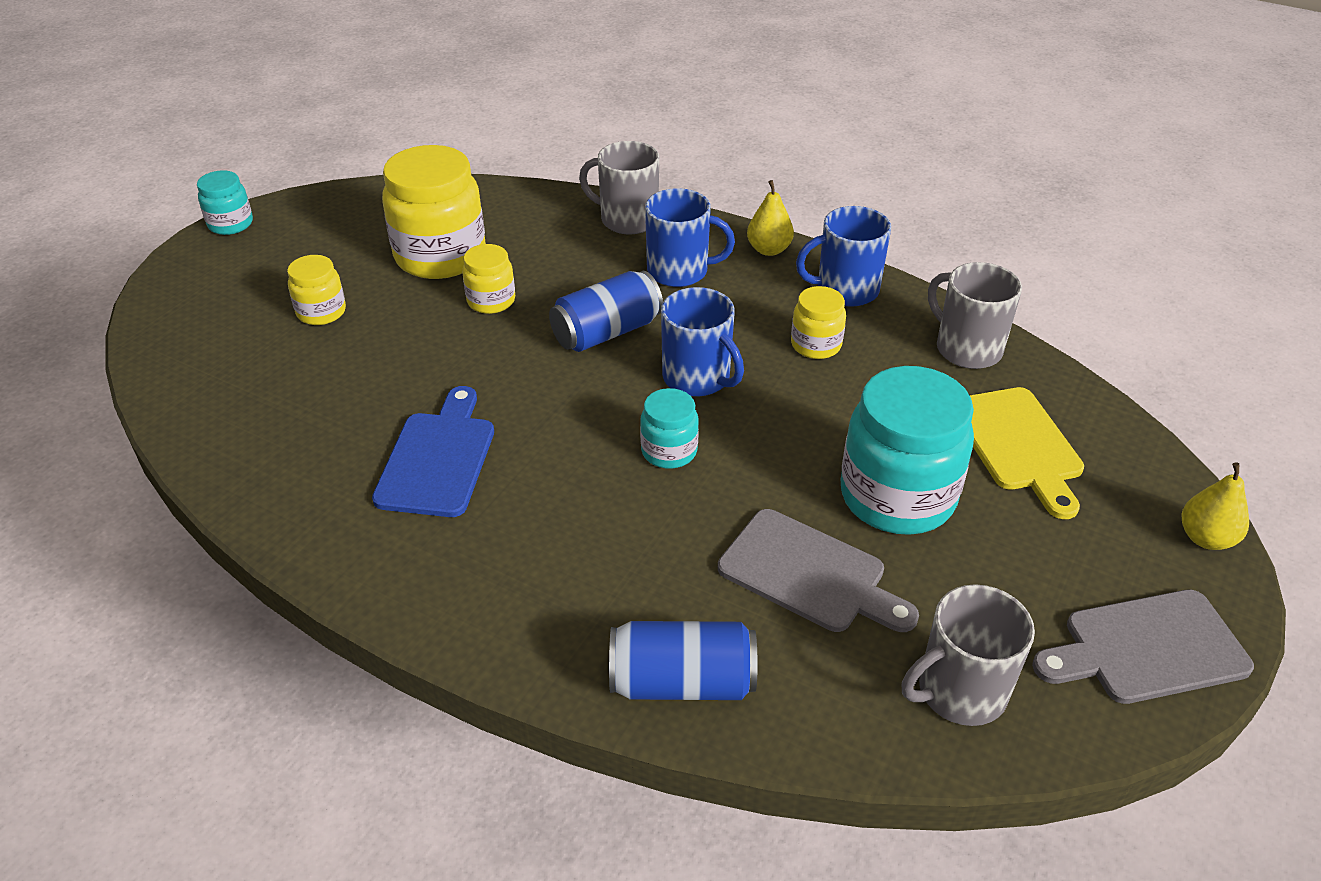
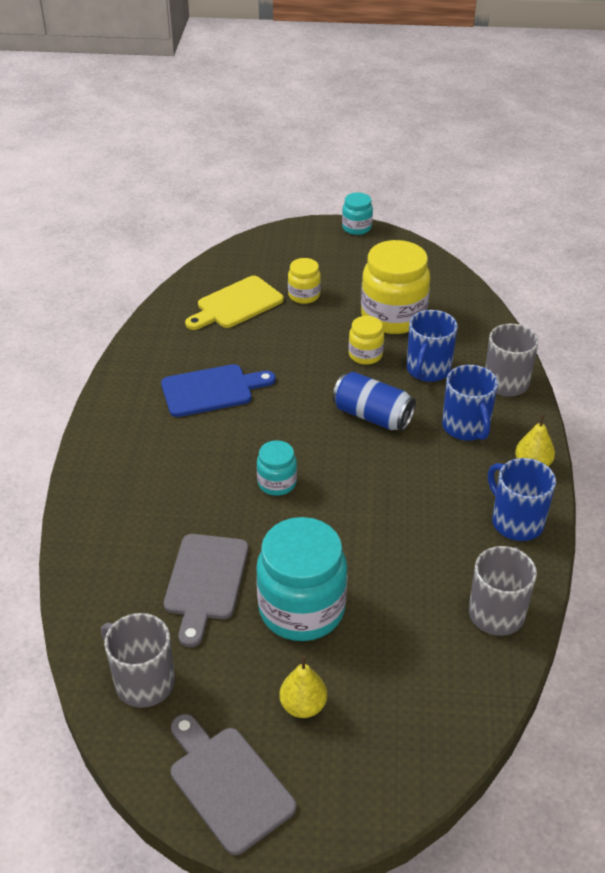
camera: 65 degrees right, 0 degrees up
(682, 682) = (95, 549): blue can -> none
(697, 378) = (356, 473): blue mug -> blue mug (428, 370)
(816, 345) = (436, 523): yellow jar -> none
(1018, 444) = (401, 668): yellow cutting board -> yellow cutting board (236, 304)
(1205, 538) = (364, 810): yellow pear -> yellow pear (303, 706)

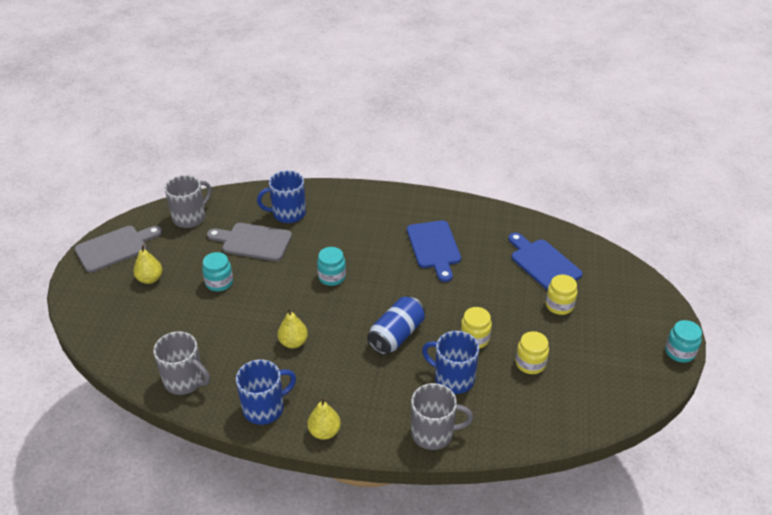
camera: 95 degrees right, 0 degrees up
(236, 304) = (543, 263): yellow cutting board -> blue cutting board
(301, 609) = (219, 282): turquoise jar -> turquoise jar, size x0.51
(393, 317) = (530, 363): yellow jar -> yellow jar, size x0.51
(404, 508) = (293, 342): none -> yellow pear
(466, 427) = (376, 394): blue mug -> blue mug (288, 213)

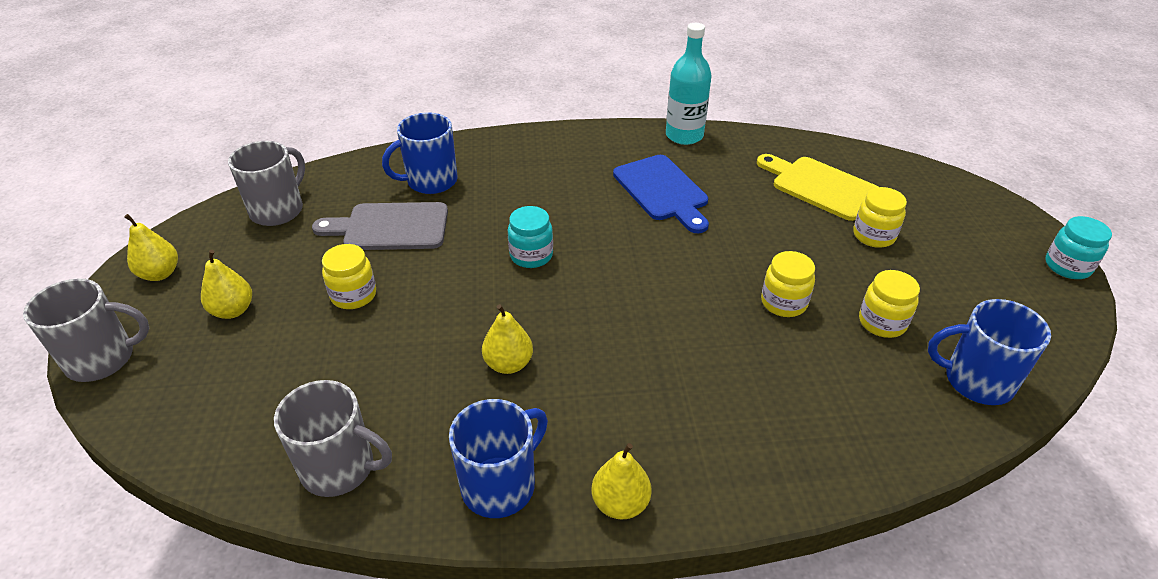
camera: 15 degrees left, 0 degrees up
(115, 248) = (160, 274): grey cutting board -> yellow pear
(219, 282) = (353, 295): turquoise jar -> yellow jar
(396, 335) = (667, 320): blue can -> none
(433, 433) = (799, 463): grey mug -> grey mug (102, 359)
(453, 378) = (783, 368): blue mug -> blue mug (976, 381)
(468, 208) = (684, 135): none -> turquoise bottle
(543, 263) = (820, 186): blue cutting board -> yellow cutting board

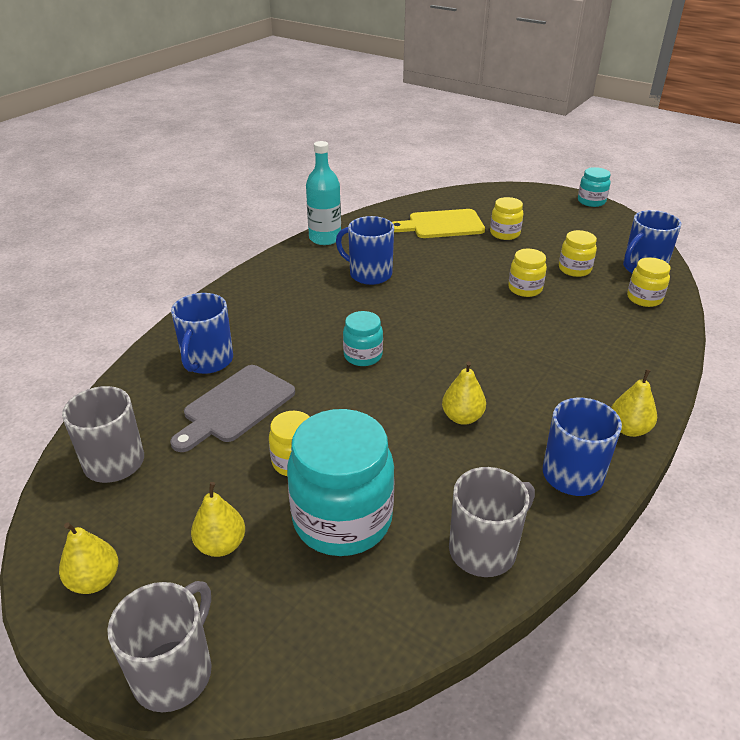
camera: 50 degrees left, 5 degrees down
(308, 359) = (342, 519): none -> turquoise jar
(662, 191) = (369, 274): blue cutting board -> blue mug
(906, 410) = (644, 298): none -> yellow jar

